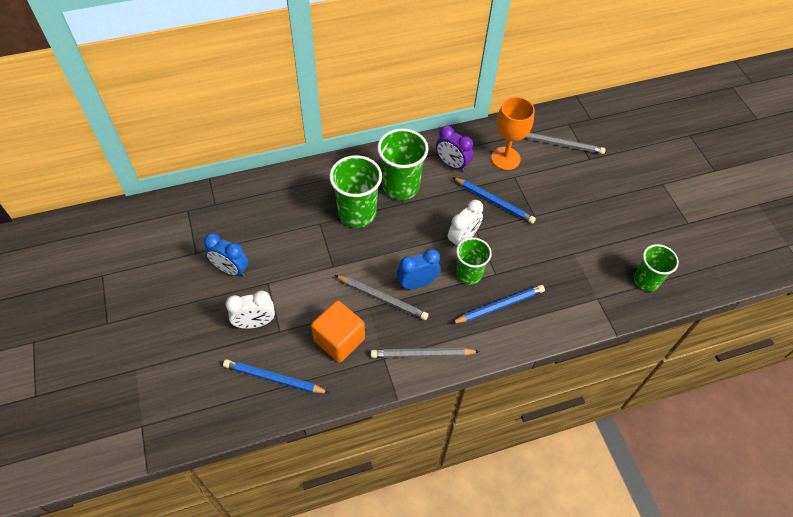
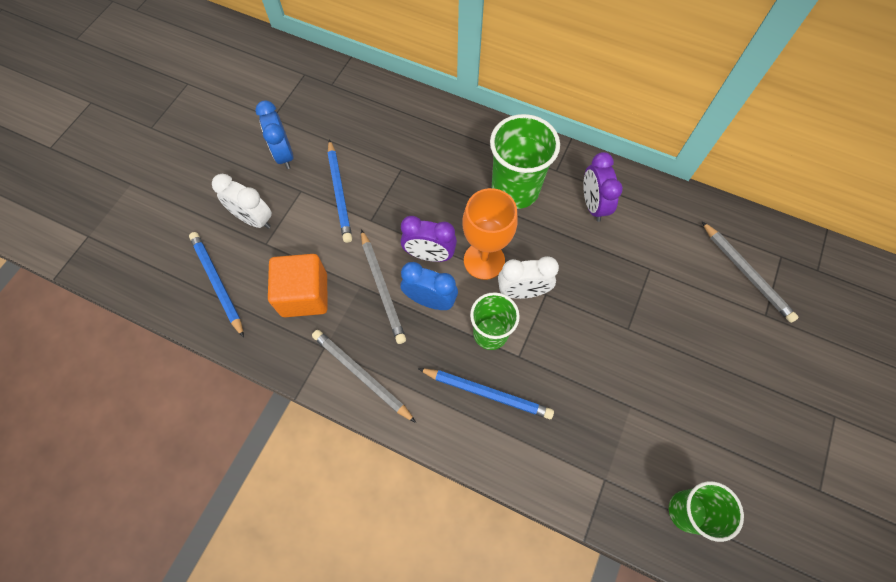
camera: 45 degrees right, 10 degrees up
(357, 213) = (445, 185): green cup -> none
(390, 259) = (429, 255): none -> purple clock
(494, 202) = (598, 278): blue pencil -> blue pencil (339, 193)
(505, 158) = (660, 241): orange goblet -> orange goblet (484, 260)

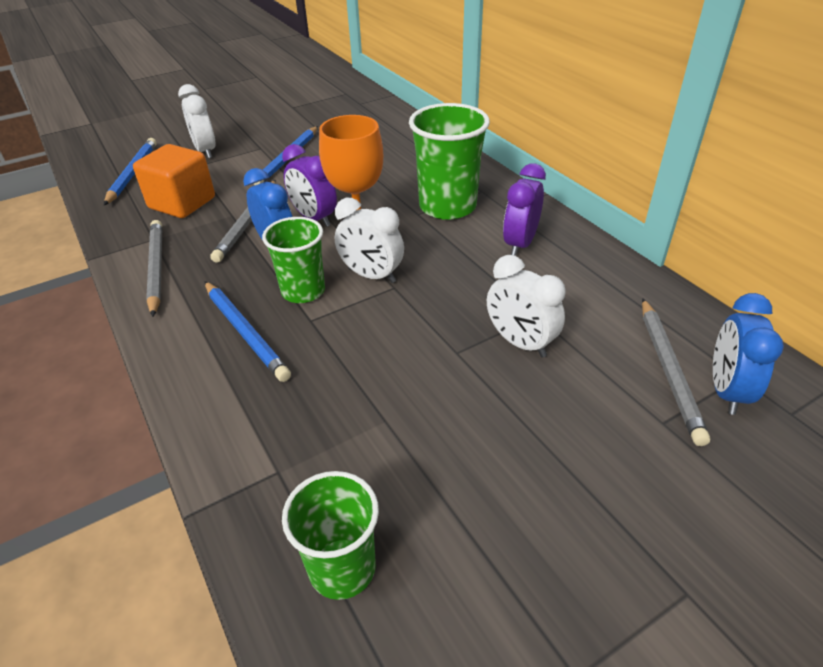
camera: 35 degrees right, 25 degrees down
(284, 154) = (274, 126): blue clock -> blue clock (726, 391)
(657, 299) = (520, 343): none -> white clock

